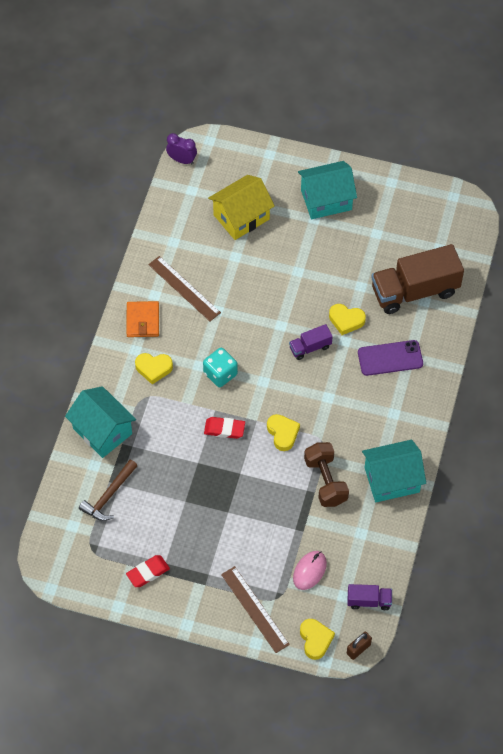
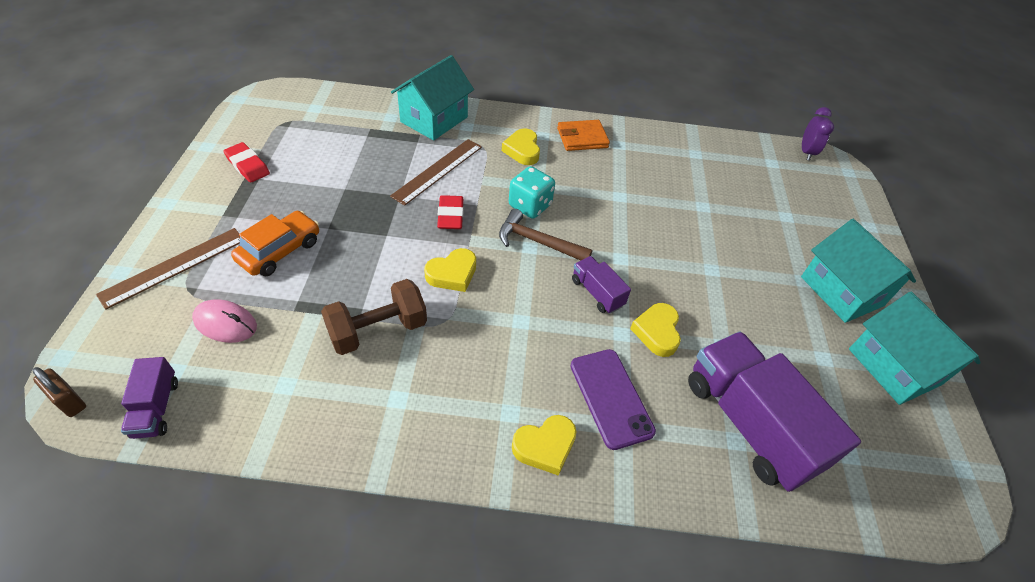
camera: 75 degrees right, 10 degrees down
(109, 495) = (352, 130): brown hammer -> brown hammer (538, 242)
(184, 288) = (638, 166): brown ruler -> brown ruler (438, 171)
(241, 217) = (762, 207): yellow house -> none
(247, 543) = (280, 251): none -> orange car
(315, 640) = (104, 341): yellow heart -> yellow heart (545, 446)
(392, 479) = (384, 421): turquoise house -> turquoise house (894, 366)
(415, 291) = (749, 423): brown truck -> purple truck

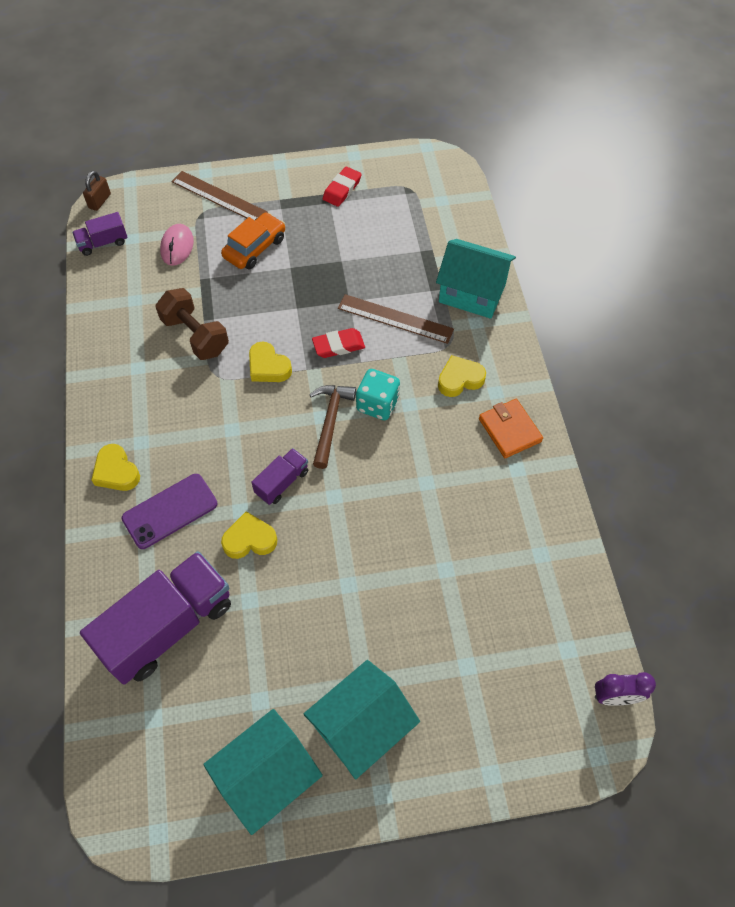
camera: 80 degrees right, 10 degrees up
(280, 251) = (255, 248): orange car -> orange car turned 75 degrees counterclockwise

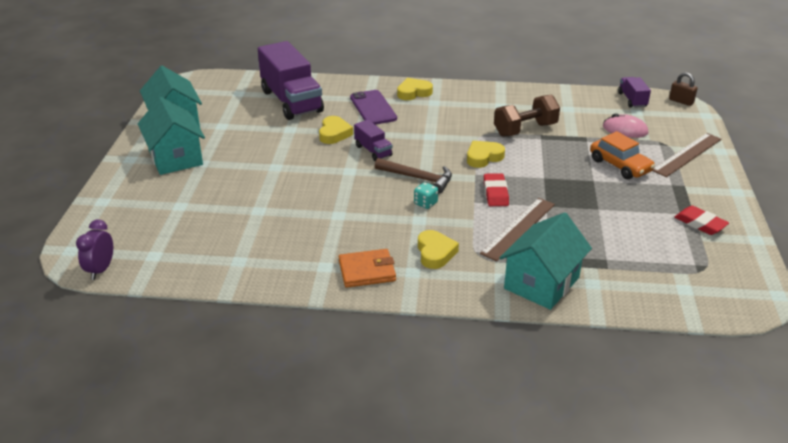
camera: 105 degrees right, 25 degrees down
(377, 404) = (425, 203): turquoise dice -> turquoise dice, size x0.59

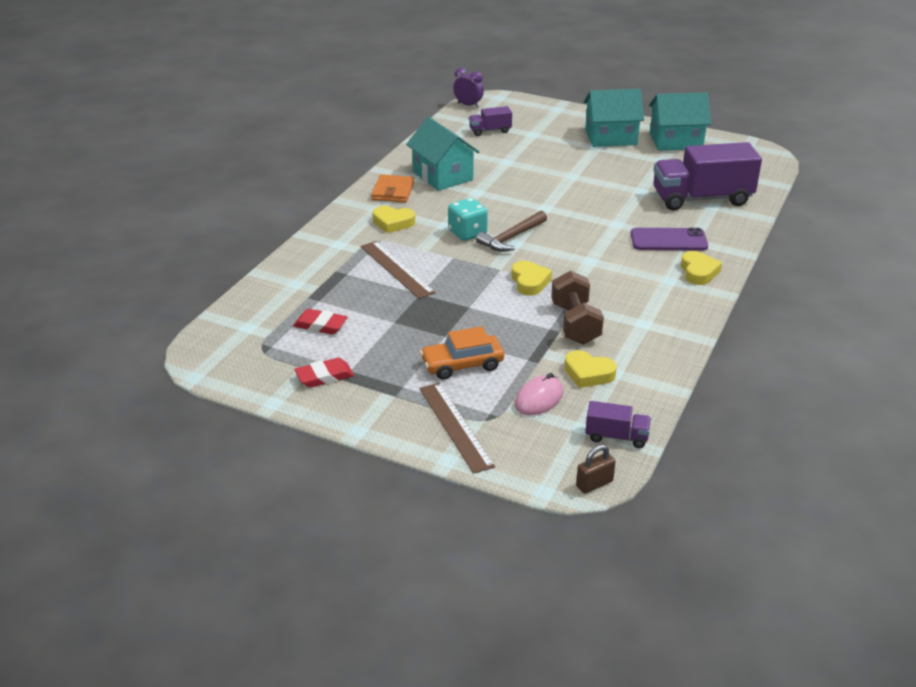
camera: 110 degrees right, 0 degrees up
(334, 134) = (620, 210): yellow heart -> yellow heart (588, 373)
(373, 151) = (575, 224): purple truck -> purple truck (490, 131)
(425, 203) = (467, 233): turquoise dice -> turquoise dice, size x1.69
(495, 193) = (460, 272): red eraser -> red eraser (320, 325)
(542, 283) = (316, 260): turquoise house -> turquoise house (442, 176)

